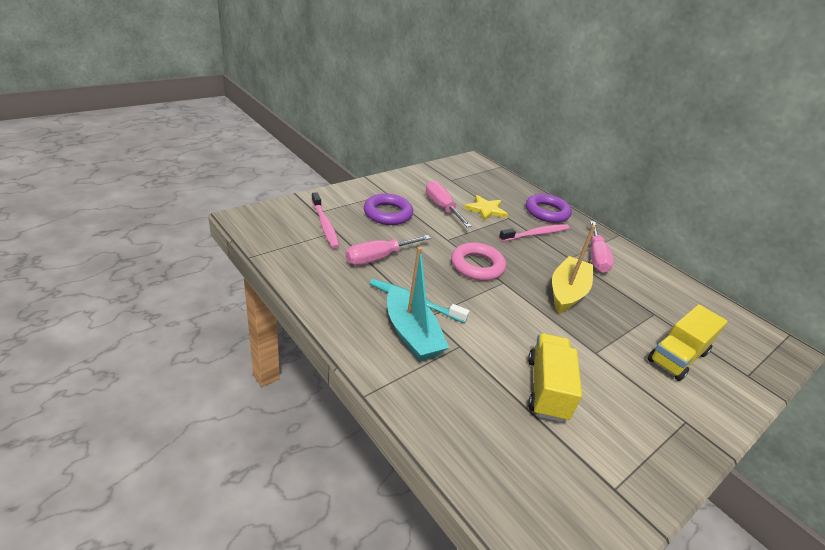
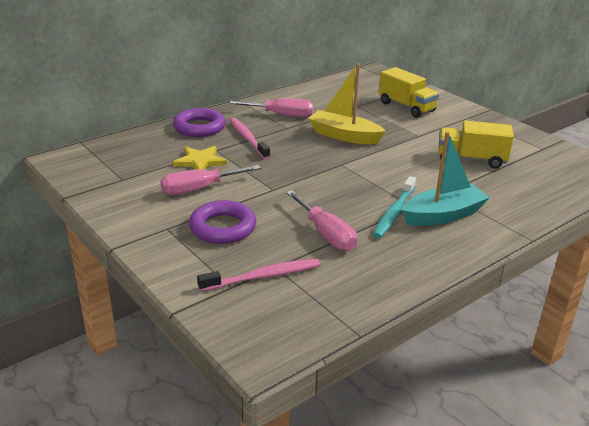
camera: 85 degrees left, 5 degrees down
(477, 266) = (319, 175): pink ring -> none

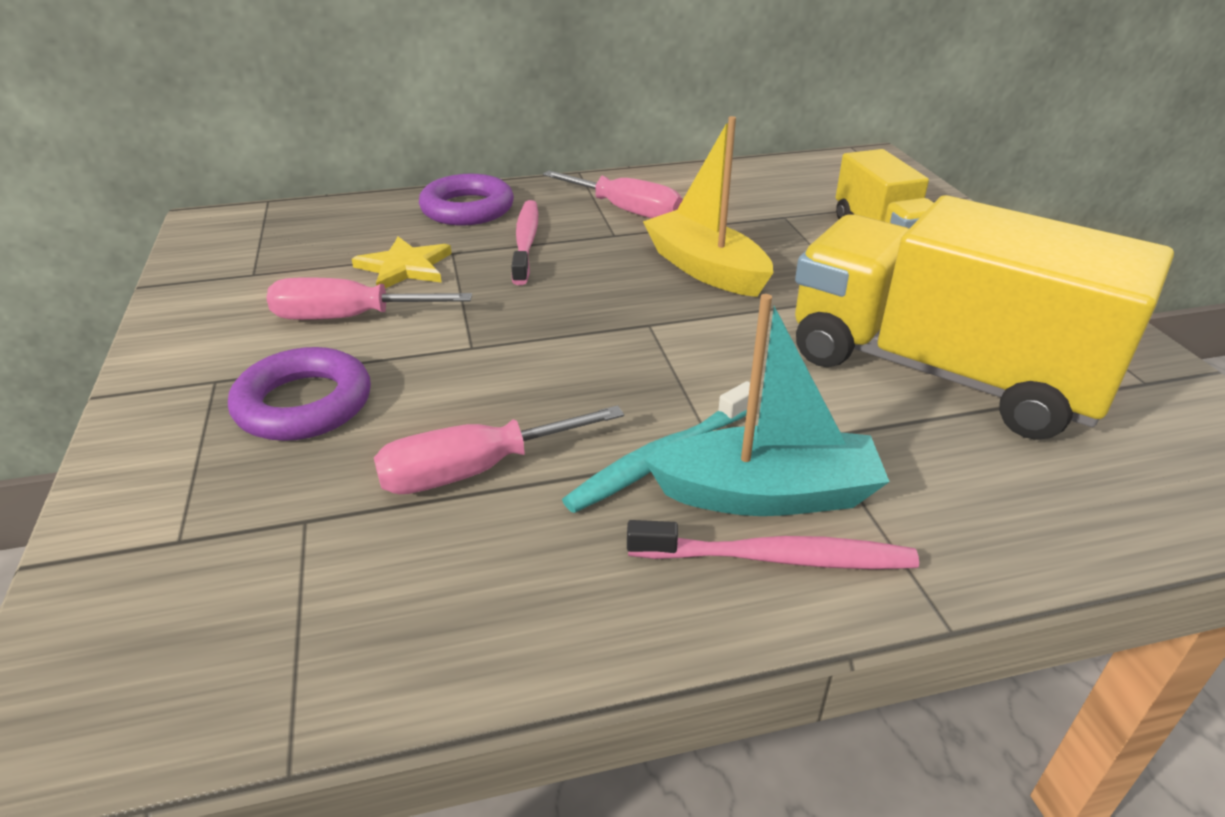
camera: 25 degrees right, 5 degrees up
(263, 276) = (258, 536): pink toothbrush -> pink toothbrush (777, 558)
(326, 234) = (474, 471): pink screwdriver -> pink screwdriver turned 75 degrees clockwise
(471, 159) = (941, 372): yellow truck -> yellow truck, size x1.87

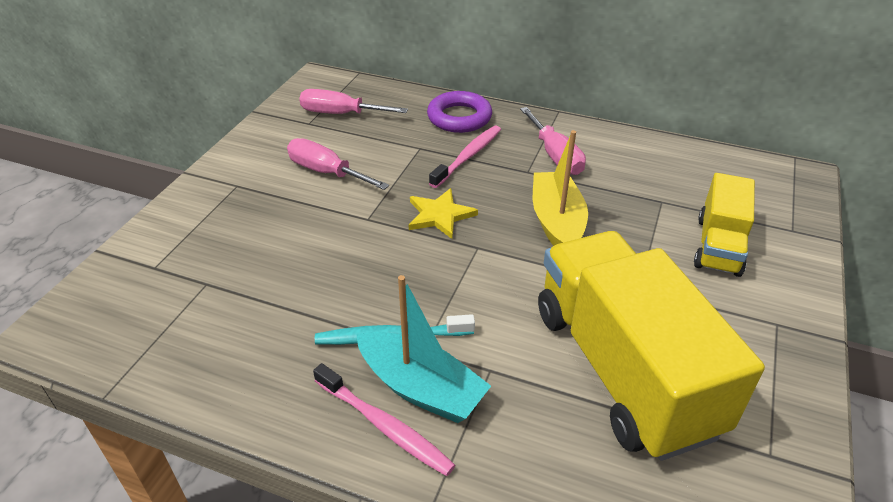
camera: 35 degrees right, 5 degrees up
(304, 404) = (260, 218): purple ring -> none
(404, 267) = (384, 149): yellow star -> yellow star (439, 215)
(474, 471) = (297, 295): pink screwdriver -> pink screwdriver (341, 114)

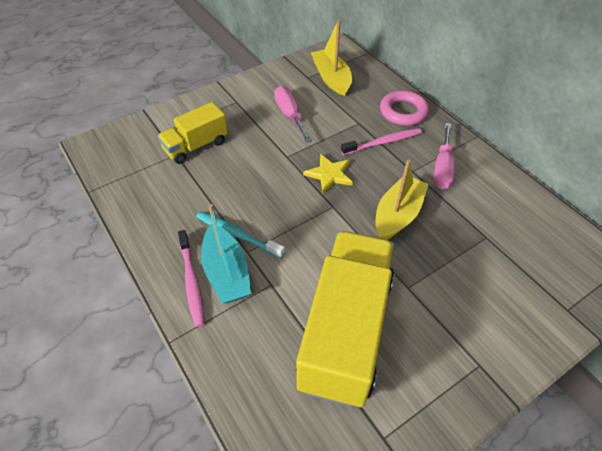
camera: 35 degrees right, 10 degrees up
(341, 114) = (331, 78): pink screwdriver -> yellow boat
(459, 117) = (403, 112): purple ring -> pink ring
(718, 246) = (495, 290): yellow truck -> yellow truck (196, 146)

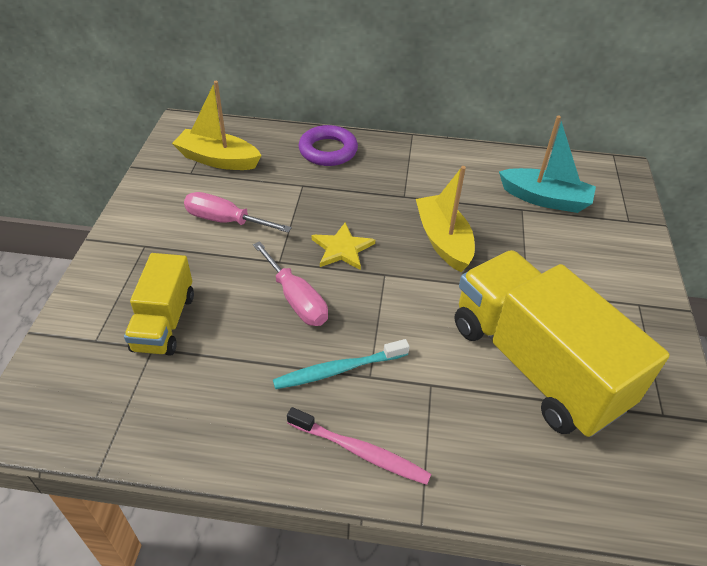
camera: 50 degrees left, 5 degrees down
(226, 273) = (379, 412): turquoise boat -> turquoise boat (545, 199)
(383, 142) = (348, 188): pink toothbrush -> none
(403, 112) = (328, 150): pink ring -> purple ring
(442, 168) = (422, 178): pink screwdriver -> pink screwdriver (296, 299)

